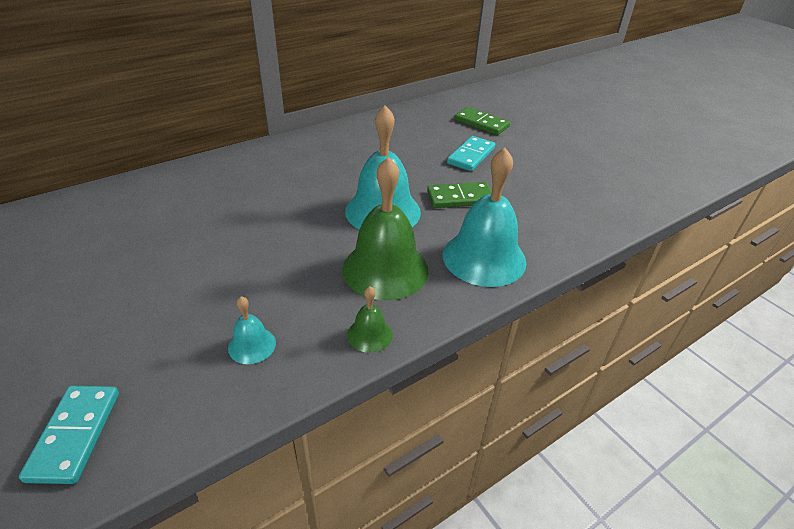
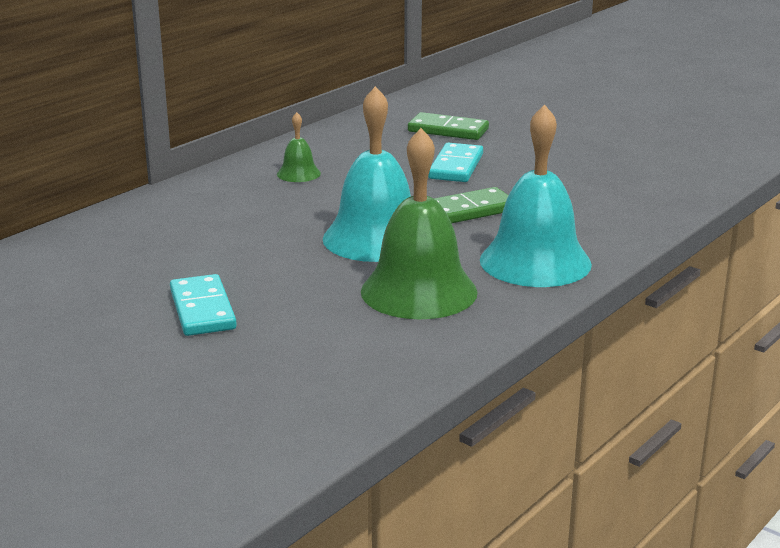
camera: 15 degrees left, 15 degrees down
(75, 435) = (147, 489): turquoise domino -> turquoise domino (203, 309)
(252, 345) = (302, 382): turquoise bell -> none
(369, 334) = (440, 349): green bell -> green bell (298, 173)

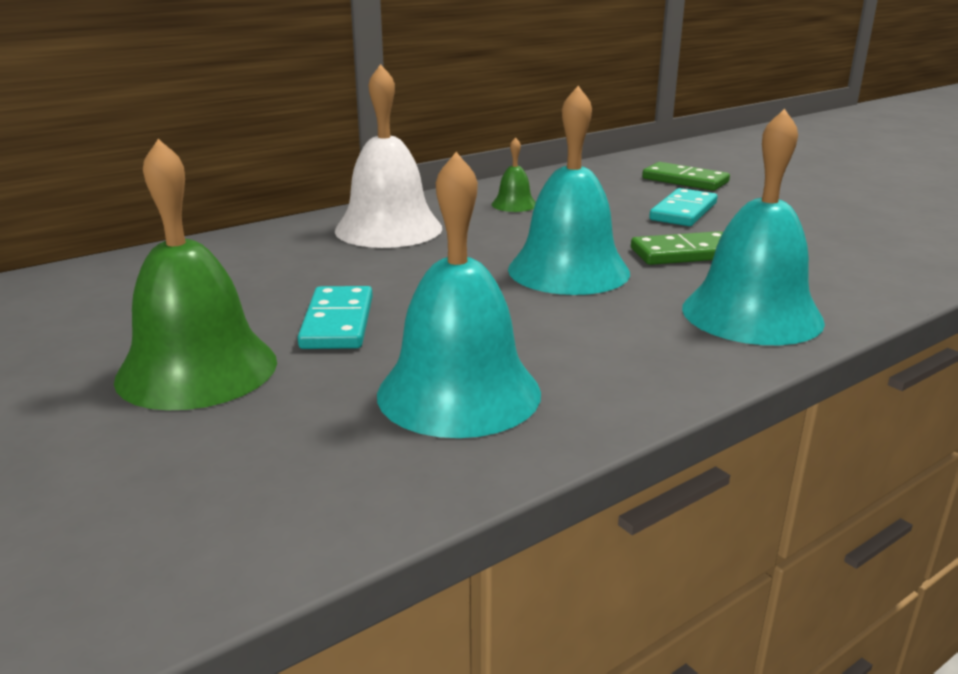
camera: 15 degrees right, 0 degrees up
(193, 213) = (388, 229): none -> white bell
(333, 354) = (459, 393): none -> turquoise bell
(419, 291) = (596, 331): green bell -> green bell (197, 369)

